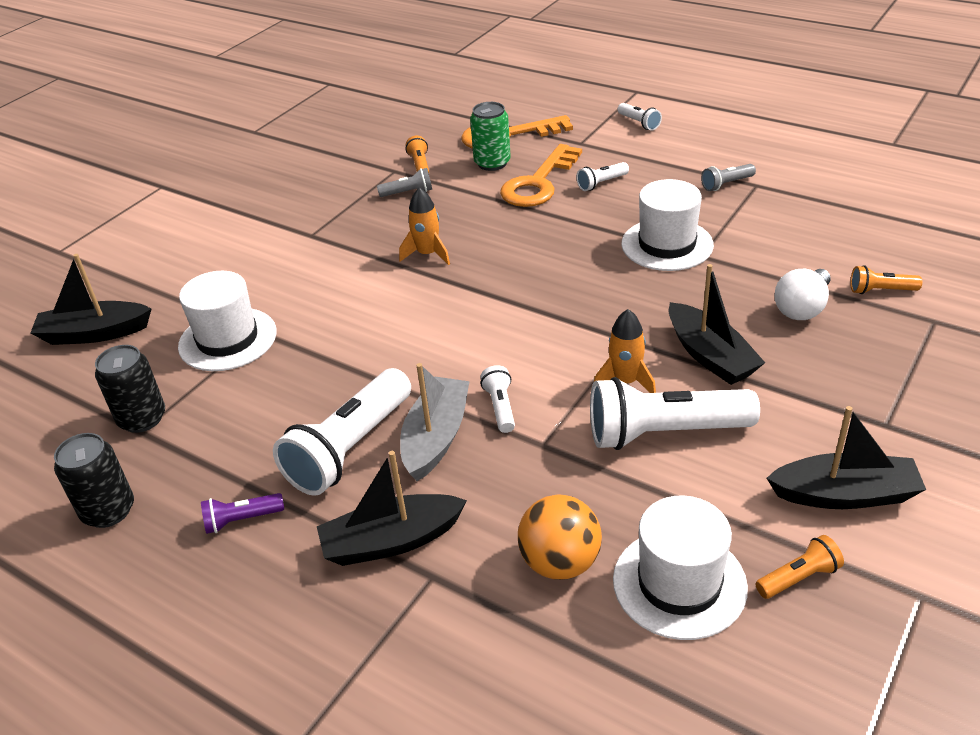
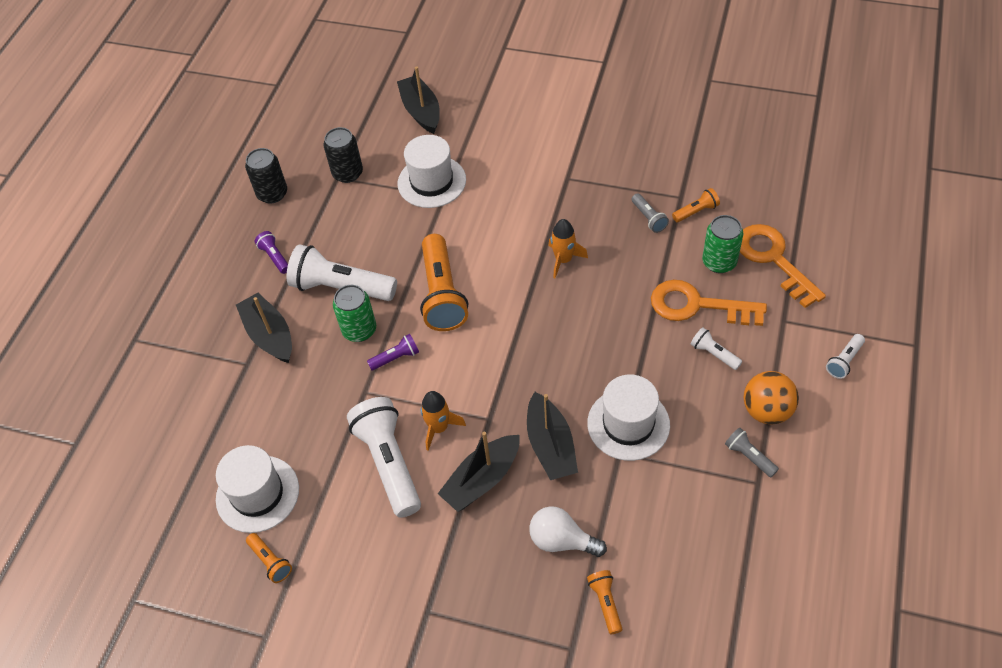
camera: 75 degrees right, 15 degrees up
(420, 353) = (442, 294): none -> orange flashlight
(436, 438) = (359, 330): grey boat -> green can
(500, 407) = (396, 358): white flashlight -> purple flashlight
(560, 562) = (265, 426): orange ball -> orange ball (766, 410)
(844, 494) = (348, 585): black boat -> black boat (550, 445)

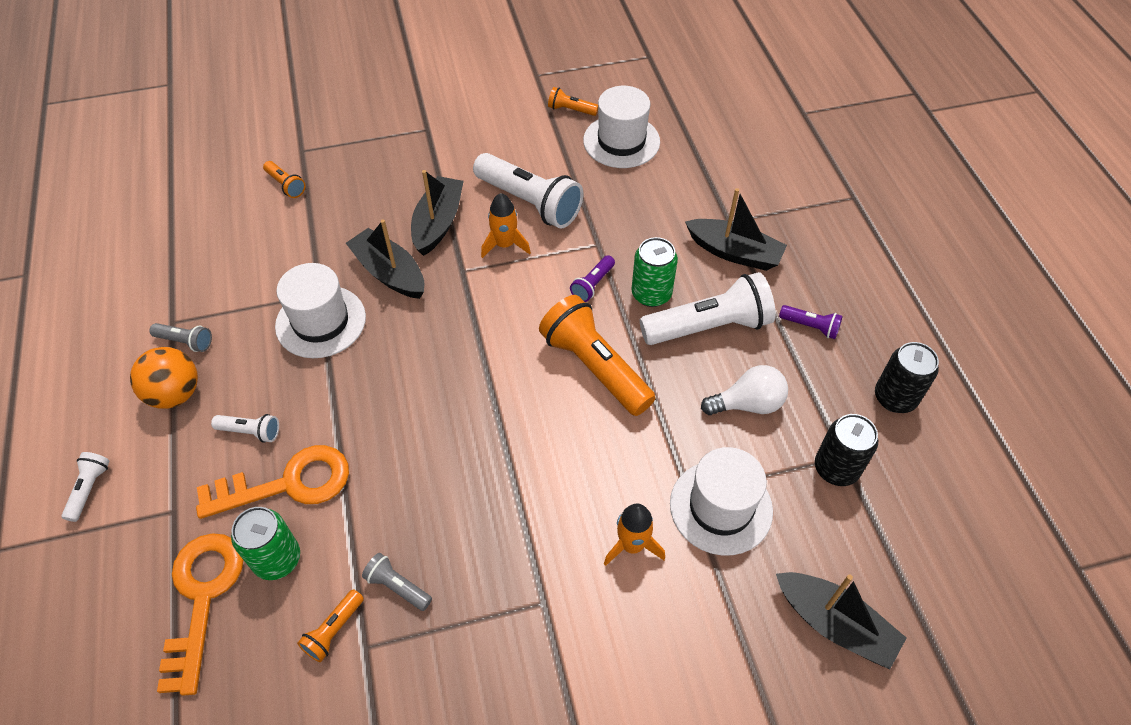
camera: 145 degrees right, 0 degrees up
(562, 540) = (342, 209): white light bulb -> white light bulb (748, 404)
(563, 260) = (480, 471): orange rocket -> orange rocket (632, 545)
(773, 259) = (202, 597): orange key -> orange key turned 120 degrees counterclockwise

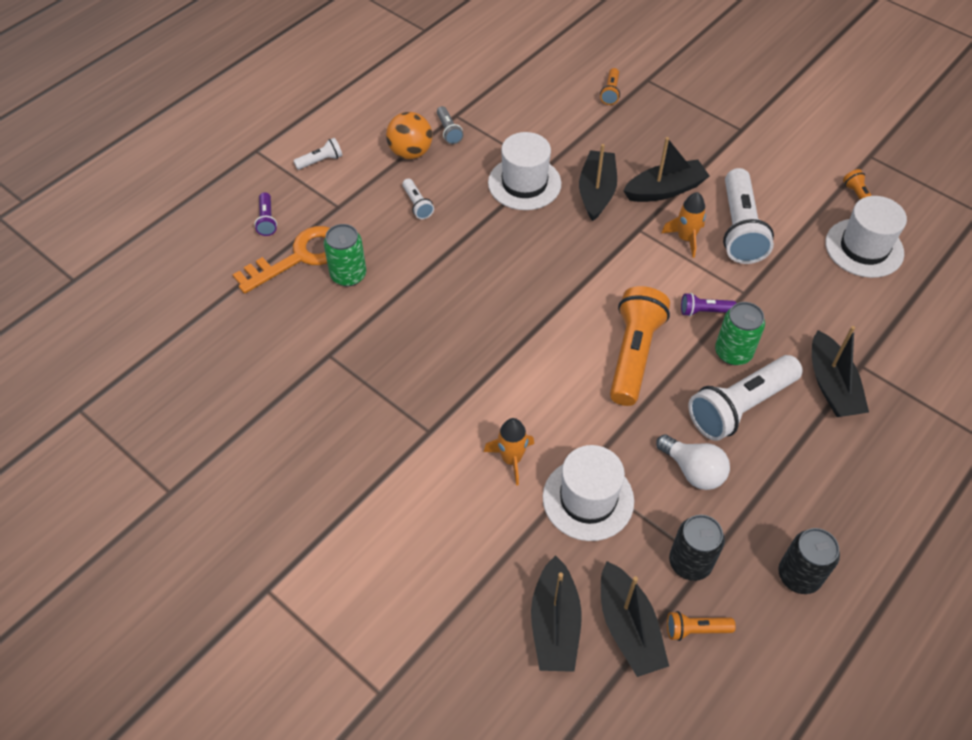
camera: 55 degrees right, 0 degrees up
(288, 483) = (399, 246): orange key -> none
(334, 630) = (327, 332): orange flashlight -> orange flashlight (696, 629)
(397, 587) = (378, 346): grey flashlight -> none
(708, 326) = (740, 407): white flashlight -> white flashlight turned 105 degrees clockwise
(810, 326) = (811, 478): purple flashlight -> purple flashlight (267, 220)
(871, 561) = (628, 627): none -> black boat

